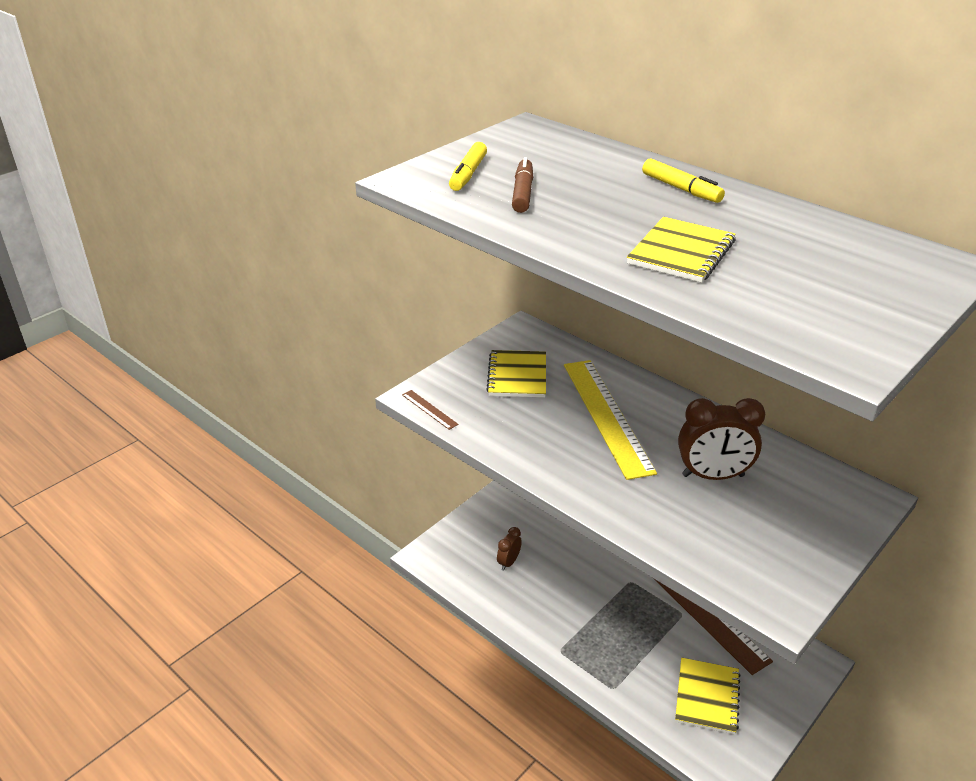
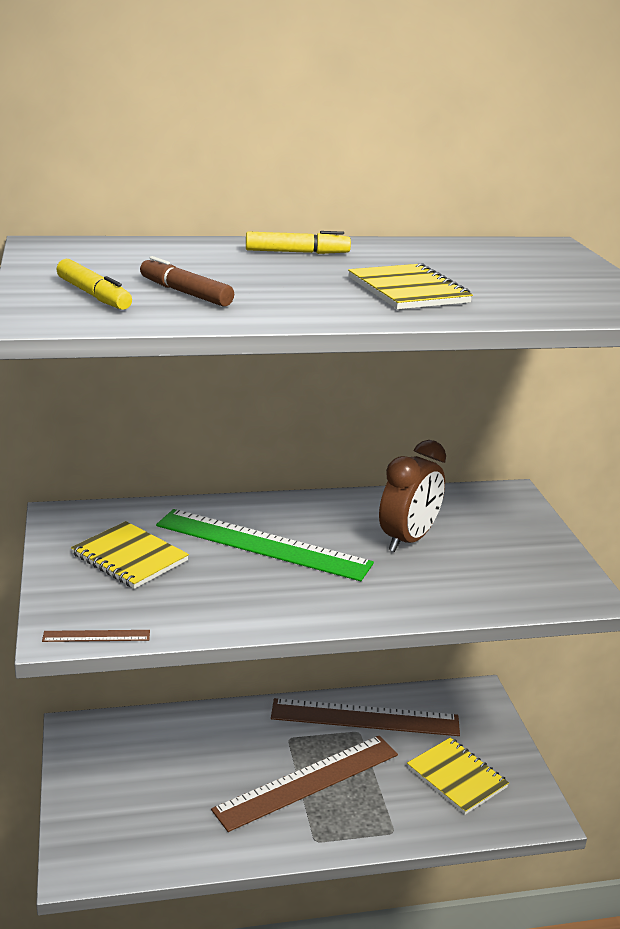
camera: 55 degrees left, 10 degrees down
(508, 562) = (167, 806): brown clock -> none
(604, 615) = (308, 782): none -> brown ruler
(606, 416) = (262, 544): yellow ruler -> green ruler

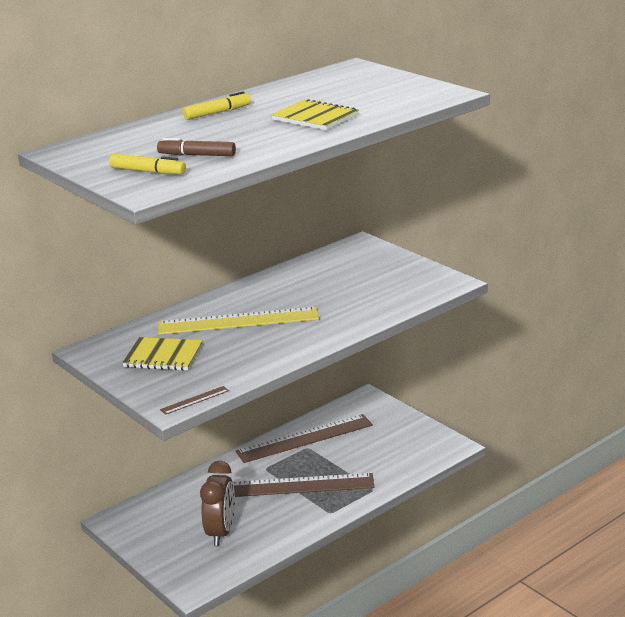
camera: 25 degrees left, 0 degrees up
(262, 544) = (238, 321): green ruler -> yellow ruler
(308, 782) = (299, 486): brown ruler -> brown ruler turned 60 degrees clockwise
(408, 540) = (324, 289): brown clock -> brown clock (221, 532)
(457, 777) = (388, 447): yellow notebook -> none

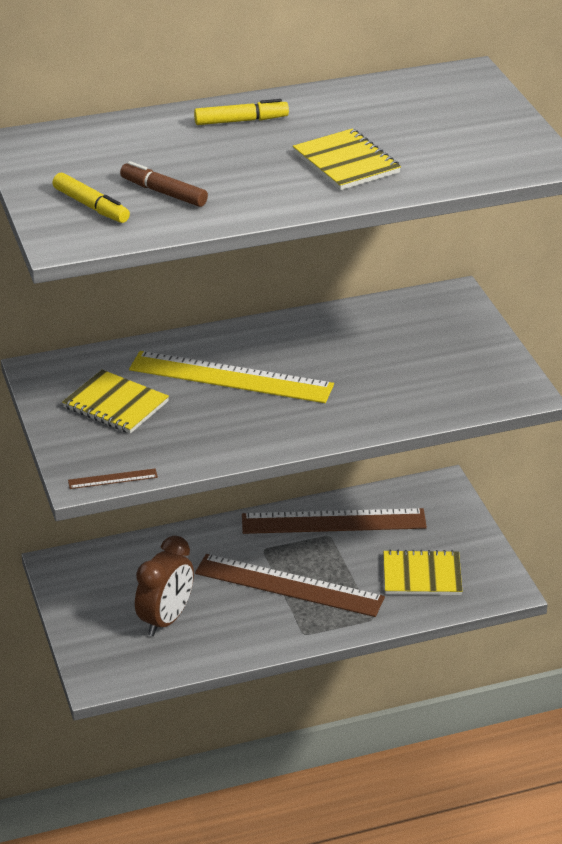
camera: 20 degrees right, 10 degrees up
(389, 454) = (422, 575): none -> yellow notebook

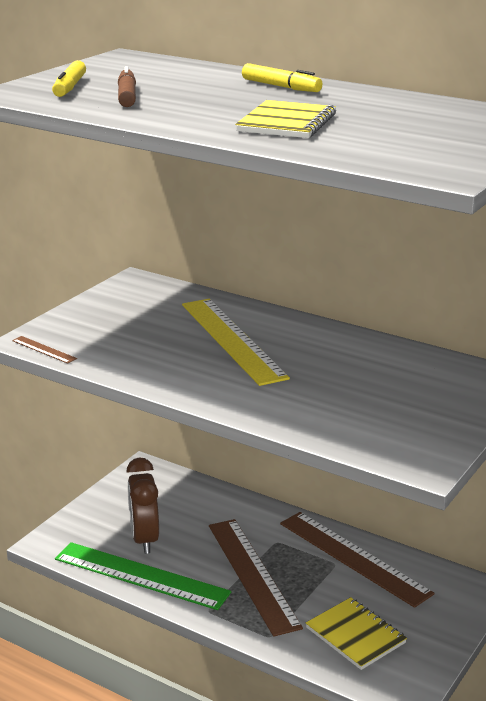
camera: 50 degrees right, 10 degrees down
(115, 404) = (134, 317): yellow notebook -> none
(166, 619) = (144, 539): brown clock -> brown clock turned 90 degrees clockwise
(214, 647) = (141, 575): none -> green ruler

